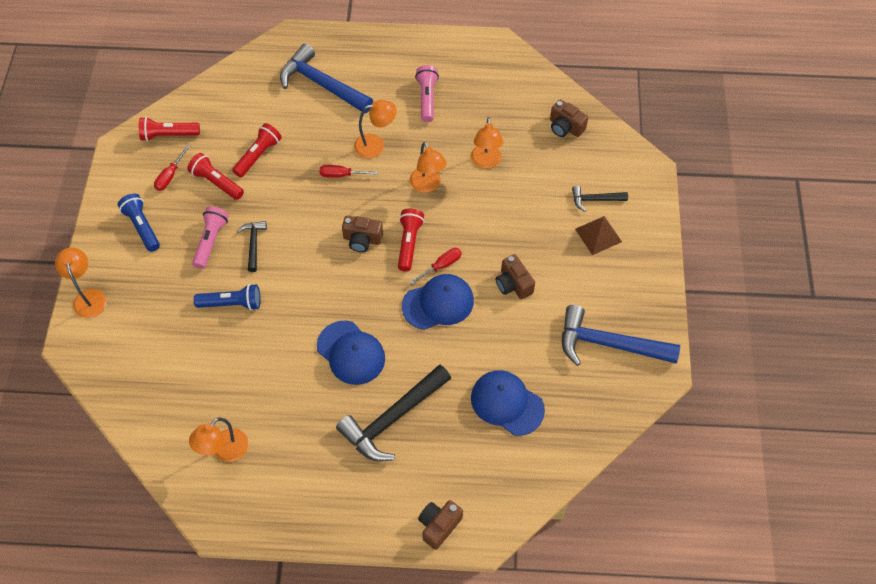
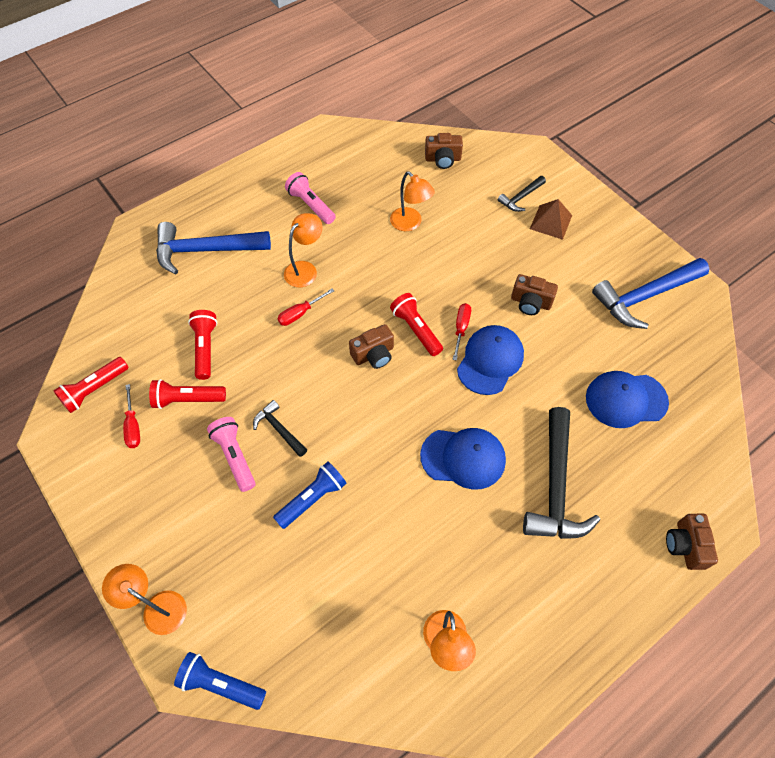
camera: 40 degrees left, 0 degrees up
(142, 227) = (150, 494): blue flashlight -> blue flashlight (221, 684)
(427, 185) = (383, 273): orange lamp -> none

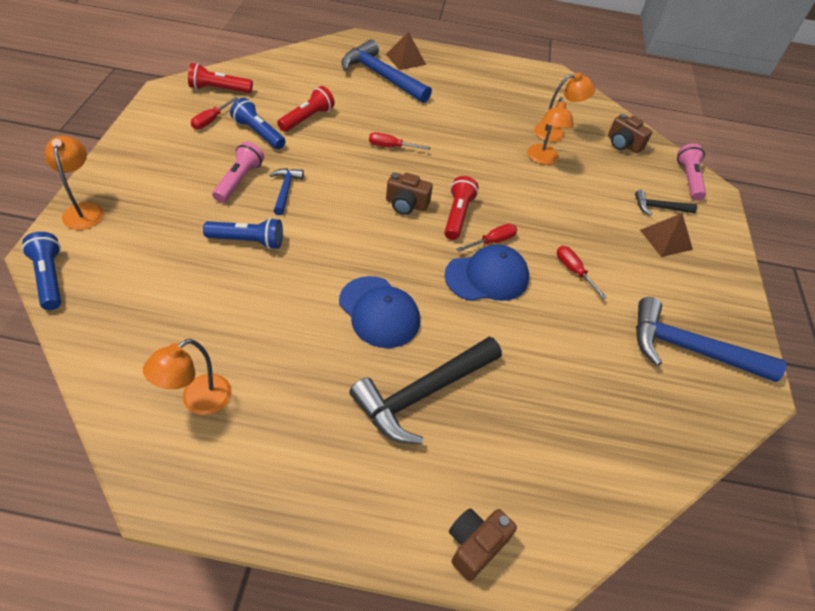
camera: 40 degrees right, 10 degrees down
(187, 399) = (258, 133): red flashlight -> blue flashlight
(201, 215) = (405, 59): none -> brown pyramid
(279, 429) = (285, 190): black hammer -> blue hammer
(305, 269) = (429, 129): orange lamp -> orange lamp (555, 133)
(311, 205) = (484, 102): pink flashlight -> pink flashlight (688, 179)
(530, 302) = (573, 271): brown camera -> red screwdriver
(626, 400) = (568, 397): blue cap -> none

